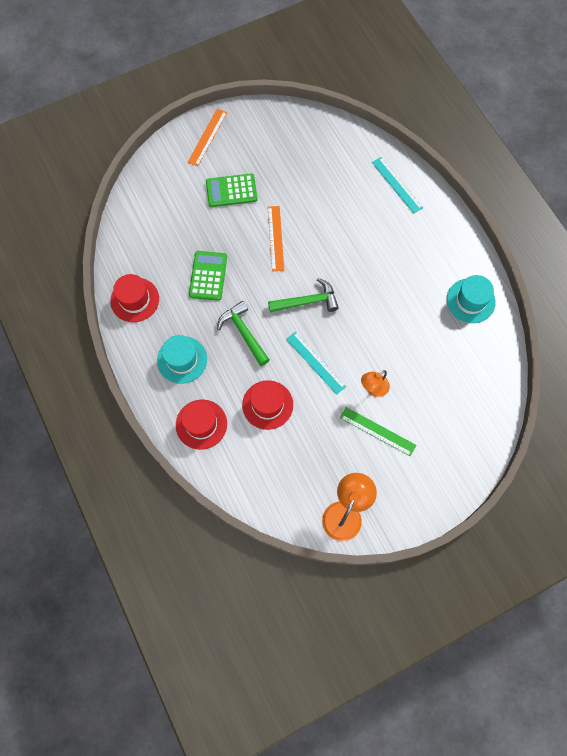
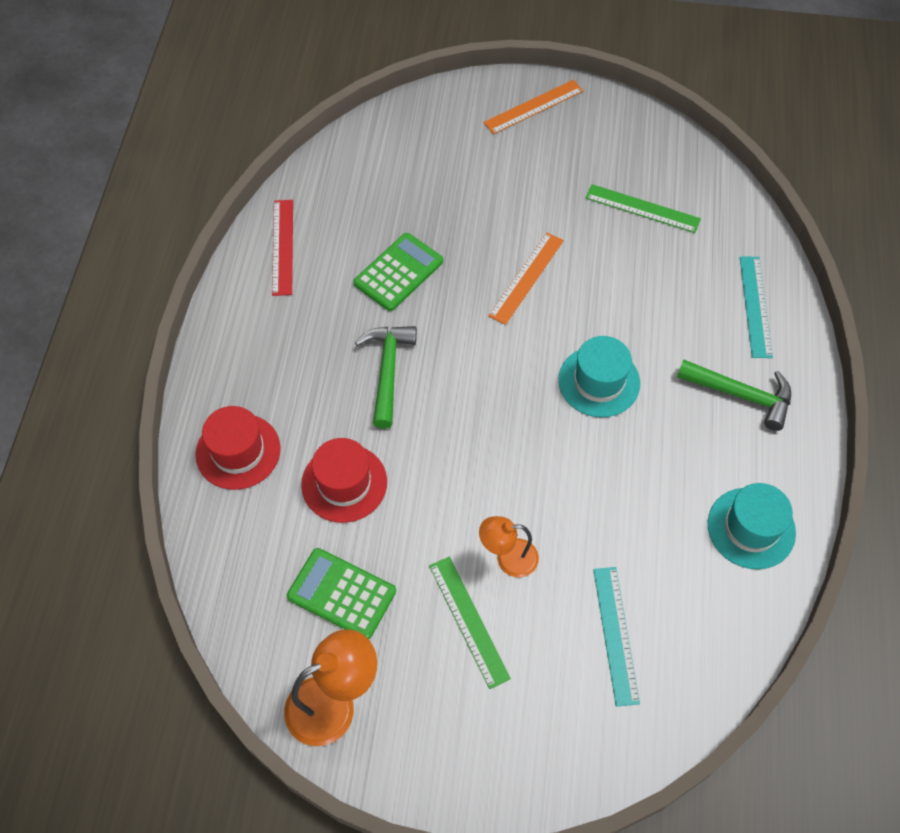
camera: 35 degrees right, 10 degrees down
(134, 300) = (282, 247): red hat -> red ruler
(182, 360) = (281, 355): turquoise hat -> turquoise hat (599, 381)
(231, 191) = (513, 187): green calculator -> green calculator (341, 594)
(306, 164) = (642, 208): none -> green ruler
(307, 301) = (506, 383): green hammer -> green hammer (741, 395)
(315, 362) = (454, 470): turquoise ruler -> turquoise ruler (615, 634)

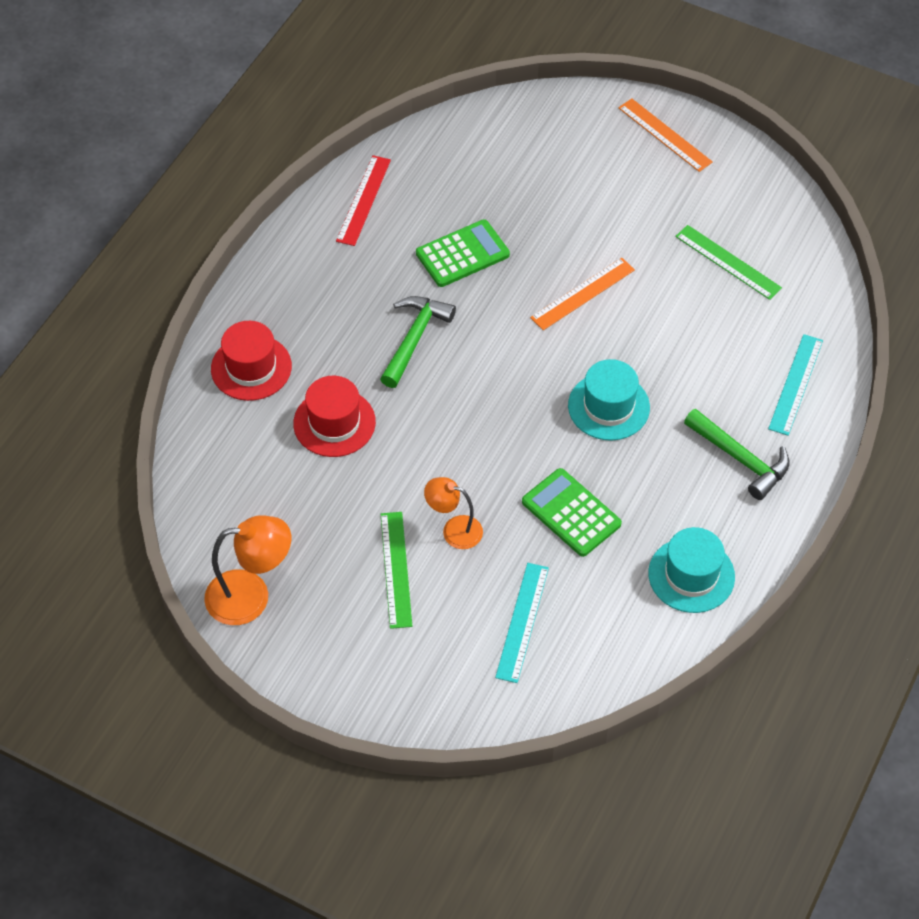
camera: 20 degrees right, 5 degrees down
(341, 594) = (294, 512): green calculator -> green calculator (571, 513)
(533, 107) = (664, 135): orange ruler -> orange ruler turned 60 degrees clockwise

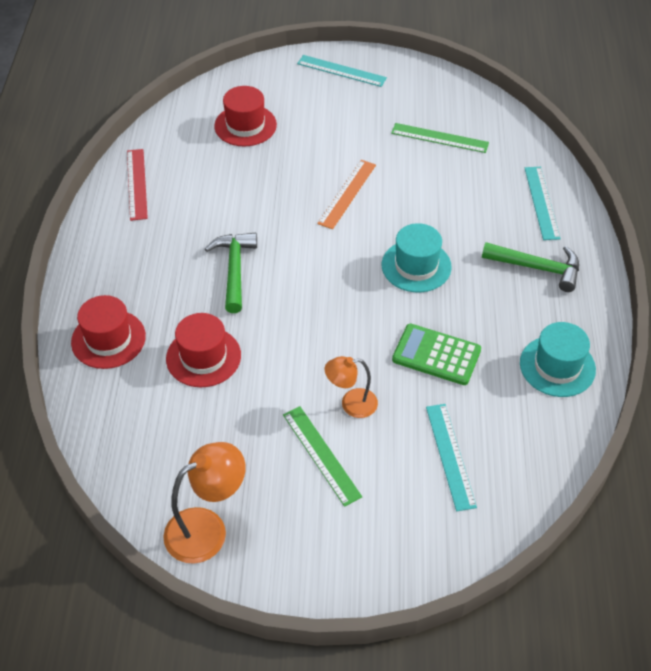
camera: 25 degrees left, 5 degrees down
(462, 254) = (238, 196): green calculator -> none
(516, 169) = (245, 125): none -> red hat
(664, 135) = (341, 71): orange ruler -> turquoise ruler

